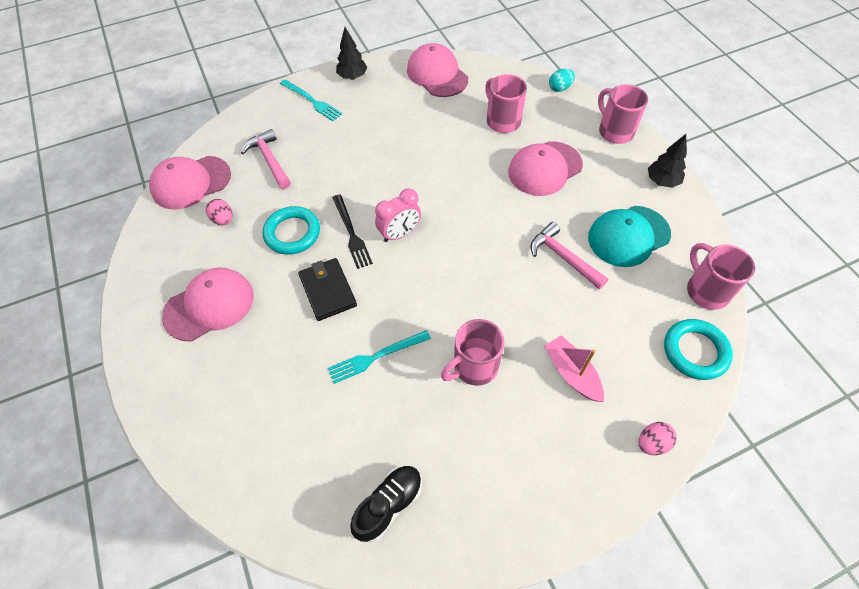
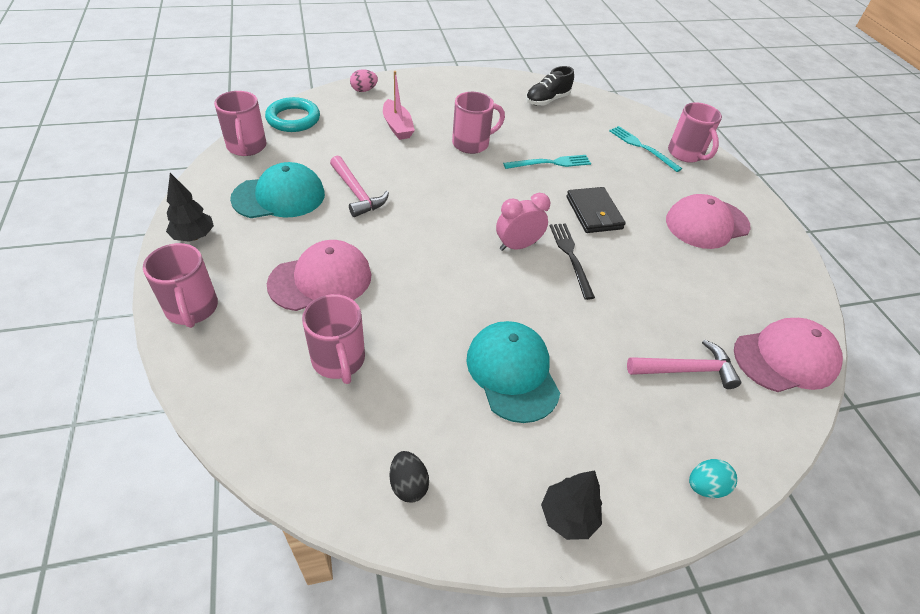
camera: 175 degrees left, 10 degrees down
(198, 426) = (686, 154): none -> pink mug
(223, 220) = (723, 301): pink egg -> none
(269, 160) = (686, 370): pink hammer -> pink hammer turned 75 degrees counterclockwise
(292, 233) = (637, 270): turquoise ring -> none
(311, 101) = (639, 471): turquoise fork -> turquoise fork (642, 147)
(390, 135) = (512, 372): none -> turquoise cap
(437, 74) = (408, 484): pink cap -> black egg
(559, 88) = (213, 401): turquoise egg -> turquoise egg (705, 486)

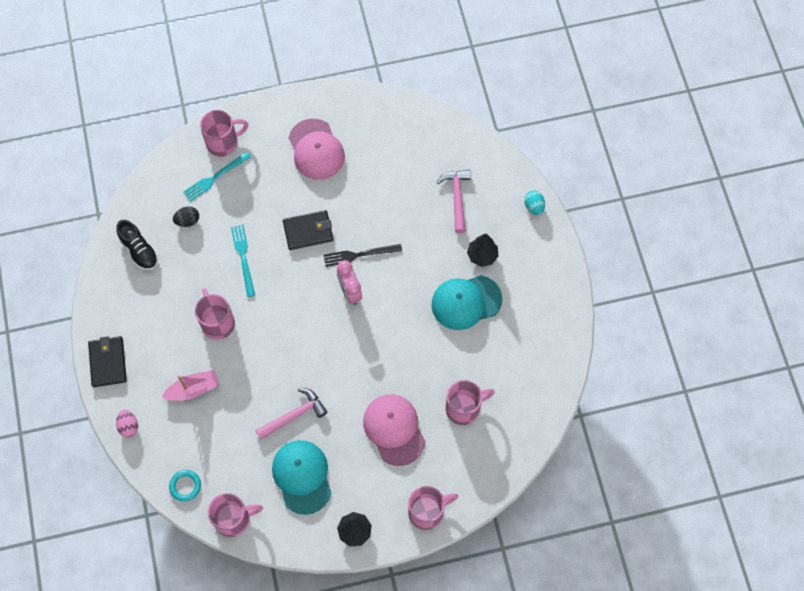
camera: 85 degrees left, 20 degrees up
(293, 119) = (185, 486): turquoise ring -> turquoise ring, size x0.63
(408, 484) = (544, 361): black egg -> black egg (187, 221)
(430, 81) = (108, 362): none -> black wallet
(567, 516) = (555, 280): black tree -> black tree (482, 255)
(785, 358) = (443, 136): pink cap -> none

